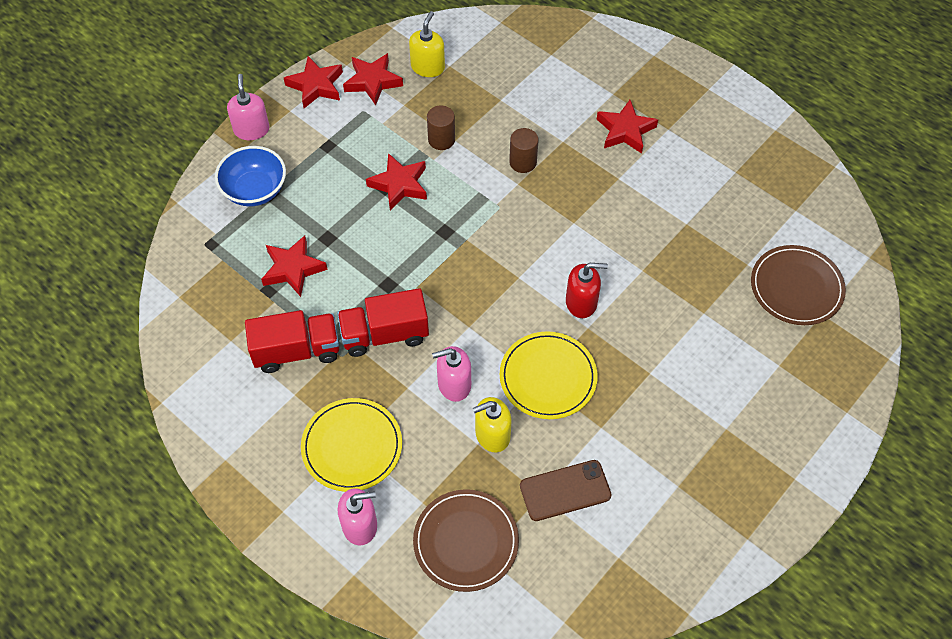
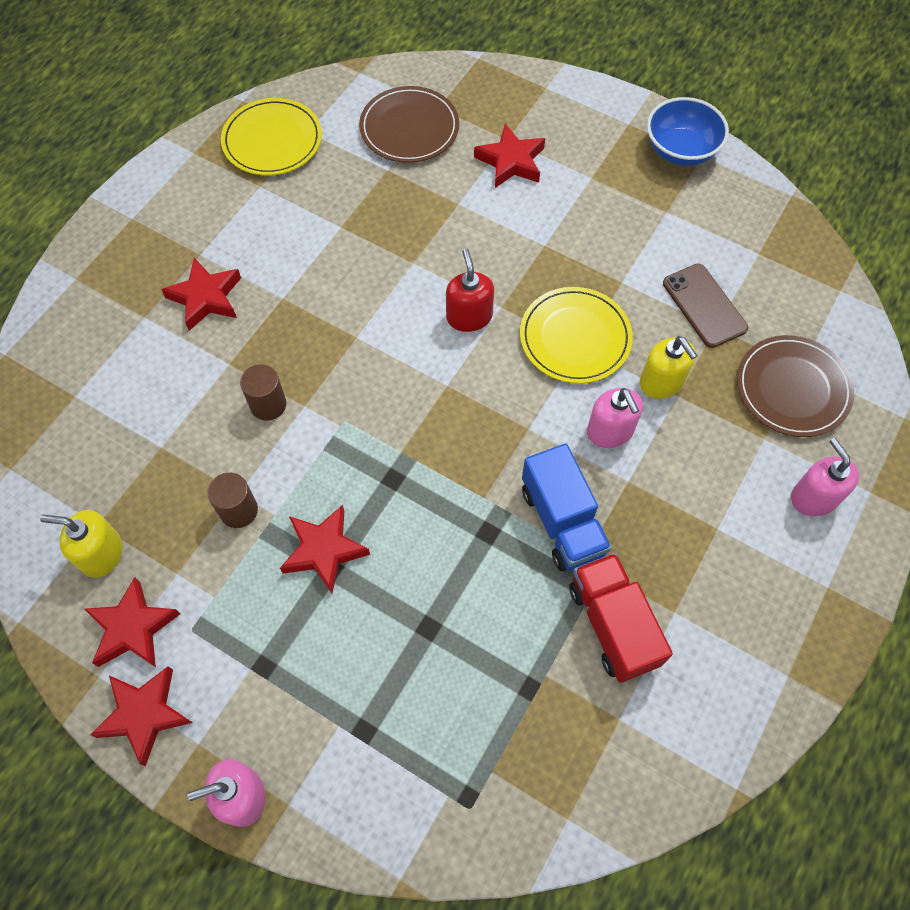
camera: 100 degrees left, 5 degrees up
(255, 190) = (360, 757): blue bowl -> blue bowl (680, 150)
(293, 269) = (488, 663): red star -> red star (511, 161)
(352, 446) = (722, 527): yellow plate -> yellow plate (272, 140)
(384, 334) = (562, 521): red truck -> blue truck

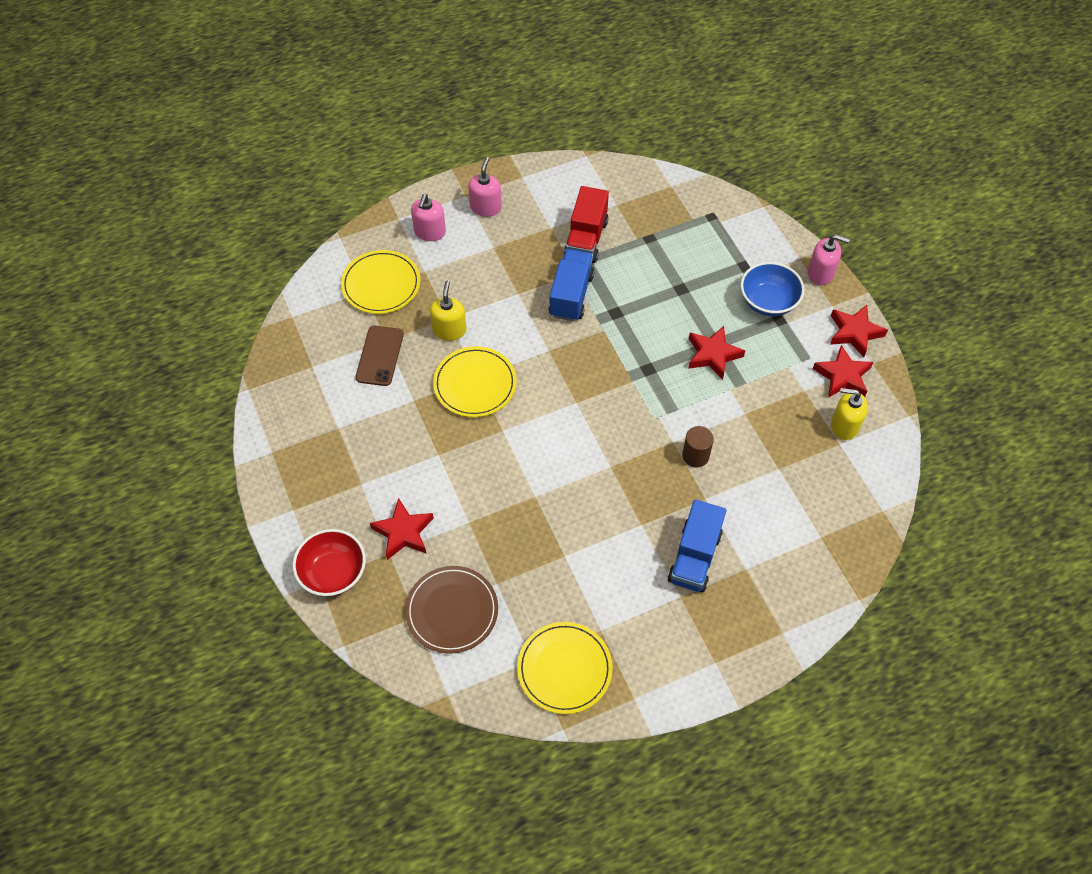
camera: 145 degrees left, 5 degrees down
(101, 553) = (844, 425): yellow soap dispenser -> yellow soap dispenser turned 150 degrees clockwise
(206, 297) = (694, 557): red star -> blue truck
(238, 510) = (750, 403): brown cylinder -> none
(469, 316) = (528, 436): red soap dispenser -> none
(540, 99) = (333, 573): none -> red bowl
(610, 431) = (504, 322): pink soap dispenser -> pink soap dispenser (485, 207)
(680, 150) = (281, 465): blue bowl -> blue bowl (768, 302)
(792, 388) = (381, 284): brown plate -> yellow plate

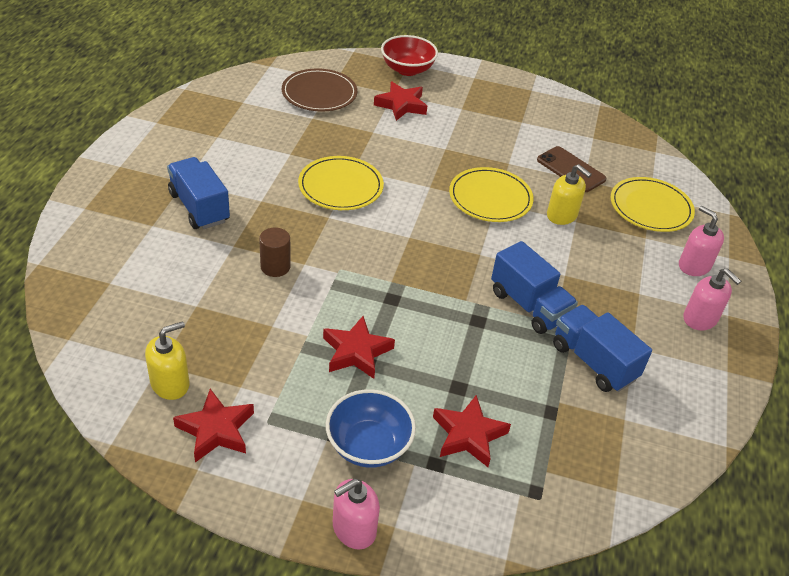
camera: 125 degrees right, 15 degrees down
(564, 669) = (217, 109): yellow plate -> yellow plate (340, 186)
(586, 239) = (593, 362): red truck -> blue truck
(854, 332) = (248, 488): red star -> red star (468, 435)

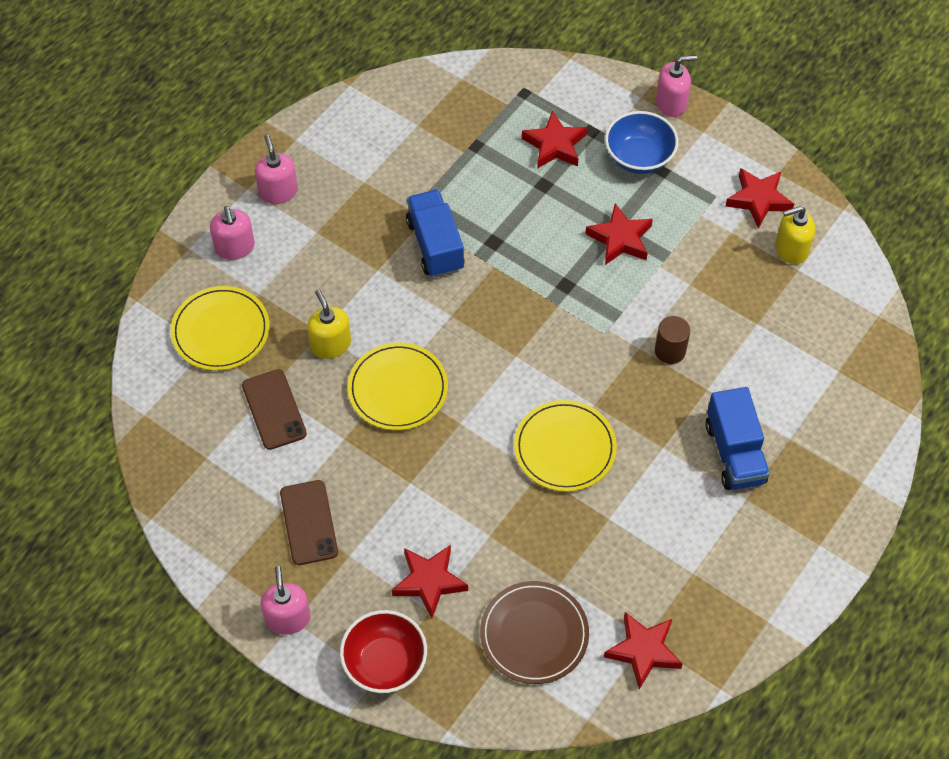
camera: 155 degrees left, 15 degrees up
(242, 97) = (643, 651): none -> red star
(479, 78) = (288, 618): none -> pink soap dispenser
(499, 118) = (309, 522): none -> brown phone
(593, 362) = (410, 177): blue truck -> none

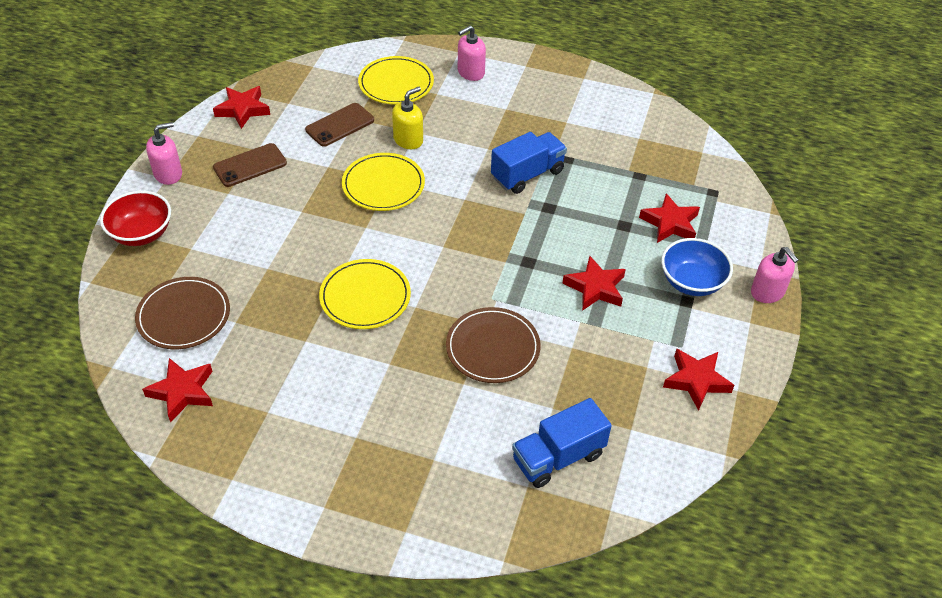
camera: 70 degrees right, 10 degrees down
(278, 191) = (531, 81): pink soap dispenser -> none
(429, 582) = (216, 242): red star -> red star (243, 110)
(670, 351) = (492, 347): brown cylinder -> brown plate
(734, 453) = (402, 418): blue truck -> blue truck (558, 457)
(791, 249) = (652, 418): yellow soap dispenser -> none

